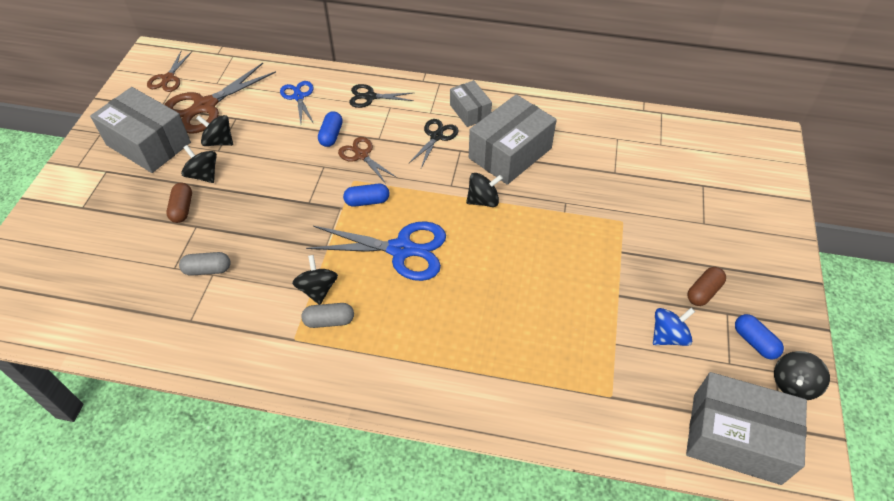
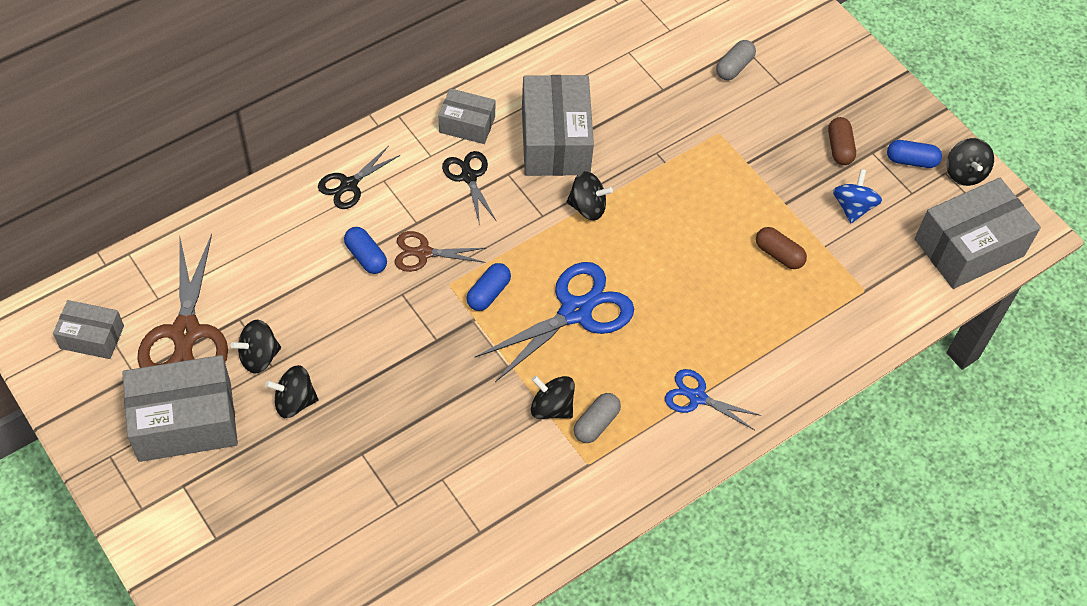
camera: 50 degrees left, 5 degrees up
(168, 78) = (92, 337): brown scissors -> grey box
(182, 209) = (323, 450): brown capsule -> brown capsule (779, 254)
(207, 269) = (431, 479): grey capsule -> grey capsule (734, 67)
(298, 97) = (274, 242): blue scissors -> blue scissors (697, 397)
(483, 200) = (587, 207): black spinning top -> black spinning top turned 75 degrees clockwise

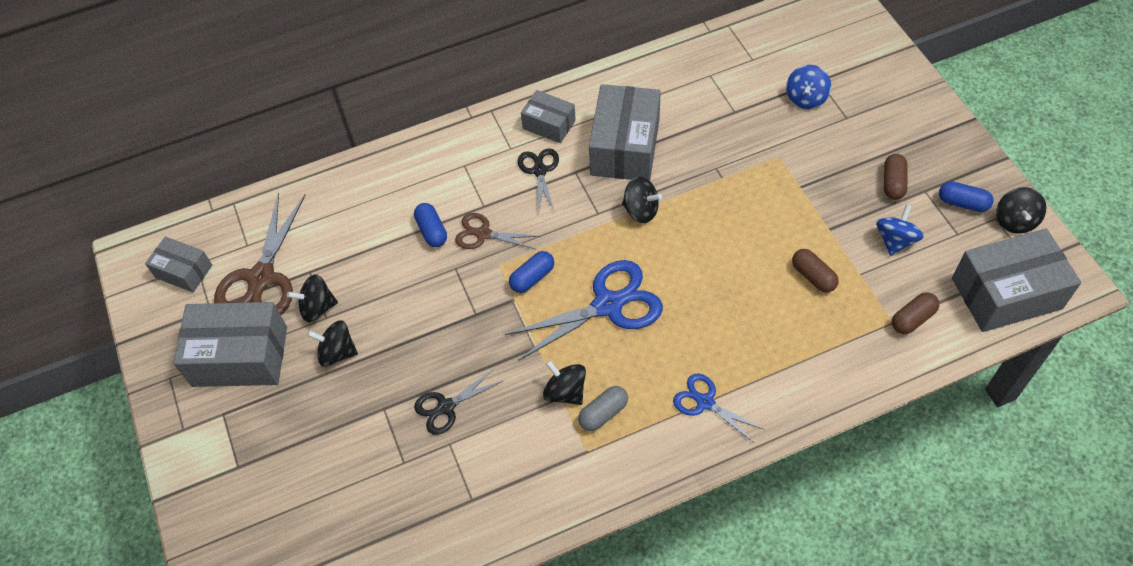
camera: 20 degrees right, 0 degrees up
(349, 185) = (433, 166): black scissors -> black scissors (446, 407)
(734, 67) = (806, 98): grey capsule -> blue spinning top
(884, 285) = (912, 319): none -> brown capsule

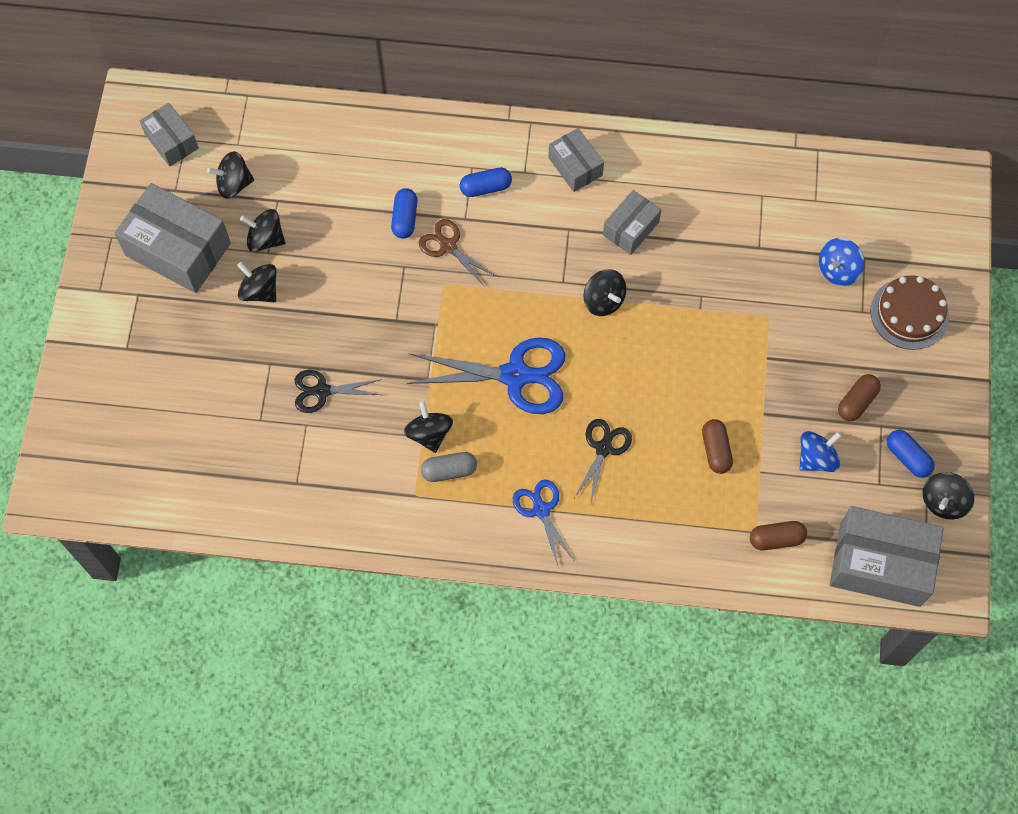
camera: 25 degrees right, 10 degrees up
(261, 278) = (234, 184): brown scissors -> black spinning top
(532, 277) = (465, 313): blue capsule -> blue capsule (486, 187)
(539, 171) = (537, 210): black scissors -> black scissors (603, 448)
(625, 147) = (630, 228): grey box -> grey box, size x0.56
(882, 101) = (909, 313): none -> brown cake

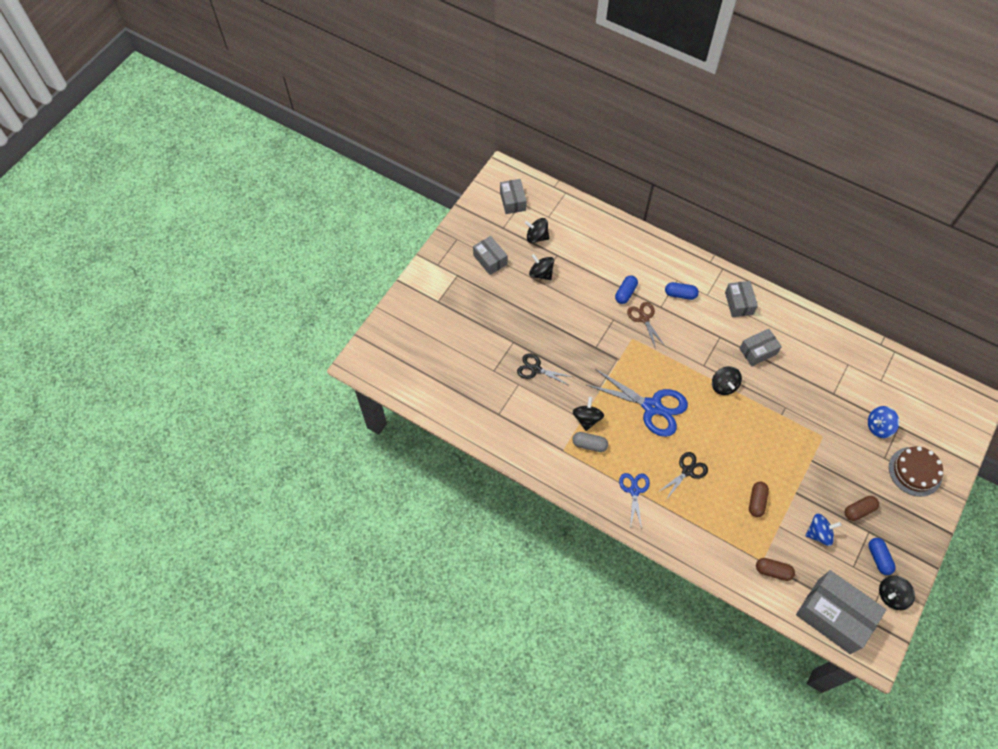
camera: 25 degrees right, 5 degrees down
(178, 249) = (490, 260): grey box -> grey box, size x0.56
(260, 291) = (525, 300): black spinning top -> none

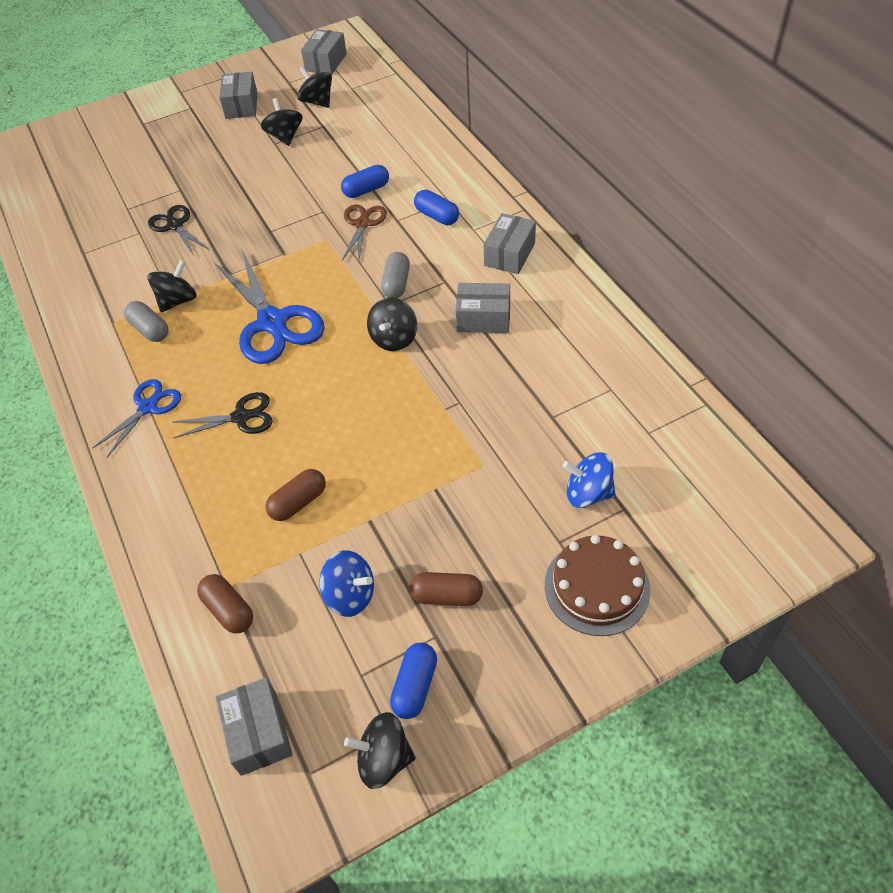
camera: 35 degrees right, 10 degrees down
(696, 350) = (396, 284): none -> grey capsule
(834, 616) = (258, 733): grey box -> grey box, size x0.56

